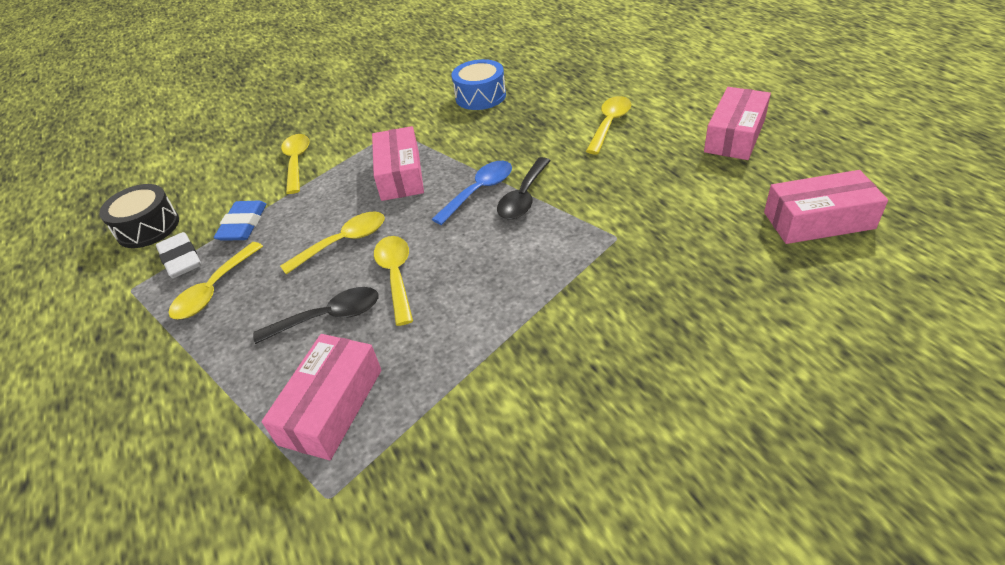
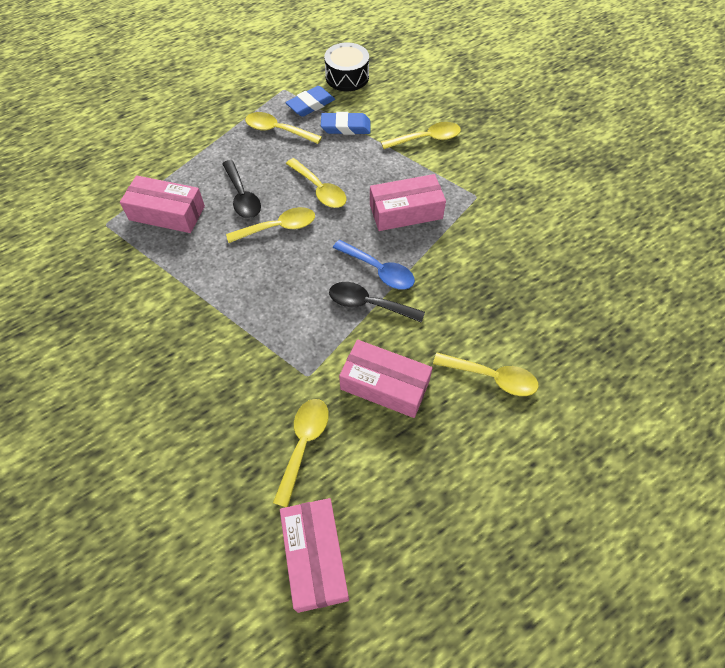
camera: 80 degrees right, 15 degrees up
(181, 259) = (311, 104): white eraser -> blue eraser
(480, 96) = (544, 258): blue drum -> none
(700, 235) = (303, 444): none -> yellow spoon
(734, 135) = (470, 504): pink box -> pink box (385, 385)

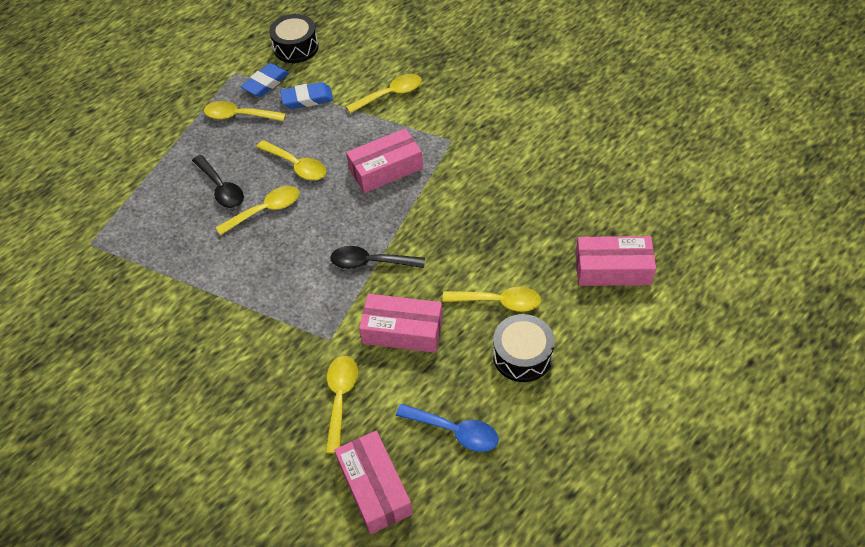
camera: 10 degrees left, 5 degrees down
(167, 213) = (149, 220): pink box -> pink box (612, 269)
(379, 270) = (373, 230): blue spoon -> blue spoon (455, 431)
(505, 444) = (522, 355): none -> black drum

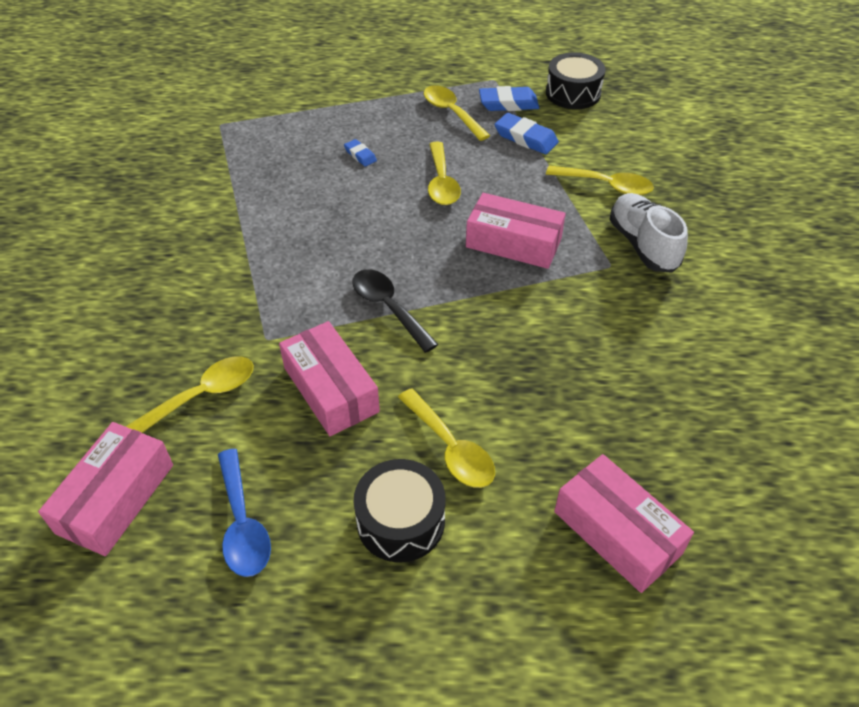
camera: 45 degrees right, 5 degrees down
(221, 188) = (360, 155): black spoon -> blue eraser
(265, 210) = (368, 197): yellow spoon -> none
(451, 115) = (642, 245): none -> white shoe

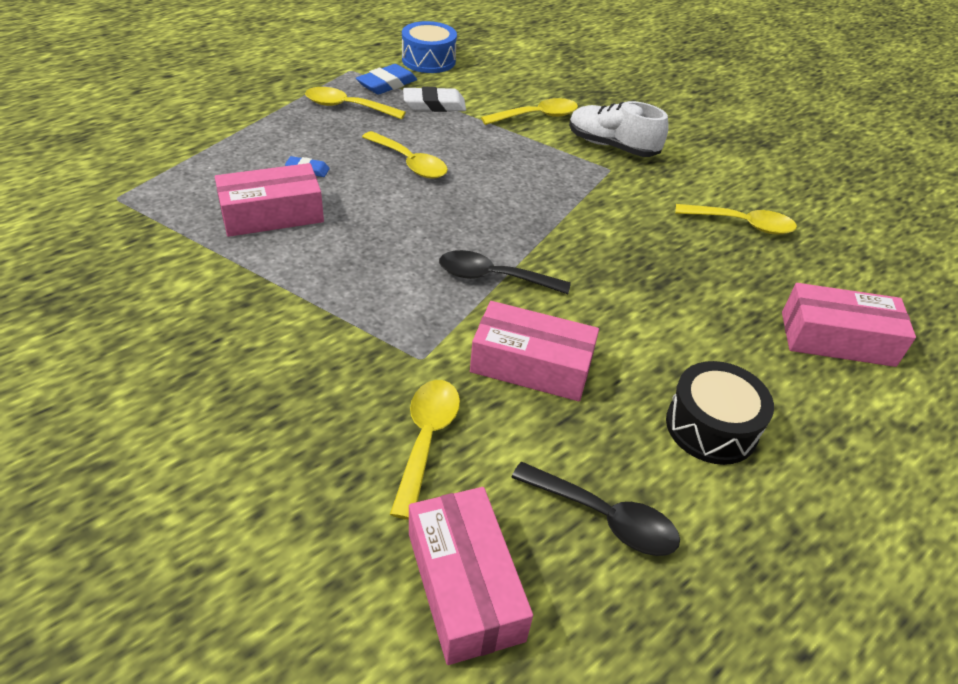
camera: 45 degrees left, 5 degrees down
(243, 524) = (605, 518): blue spoon -> black spoon
(451, 448) = (674, 352): yellow spoon -> yellow spoon (742, 224)
(513, 243) = (524, 183): pink box -> pink box (272, 214)
(525, 138) = (434, 105): blue eraser -> white eraser
(573, 93) = (428, 60): black drum -> blue drum

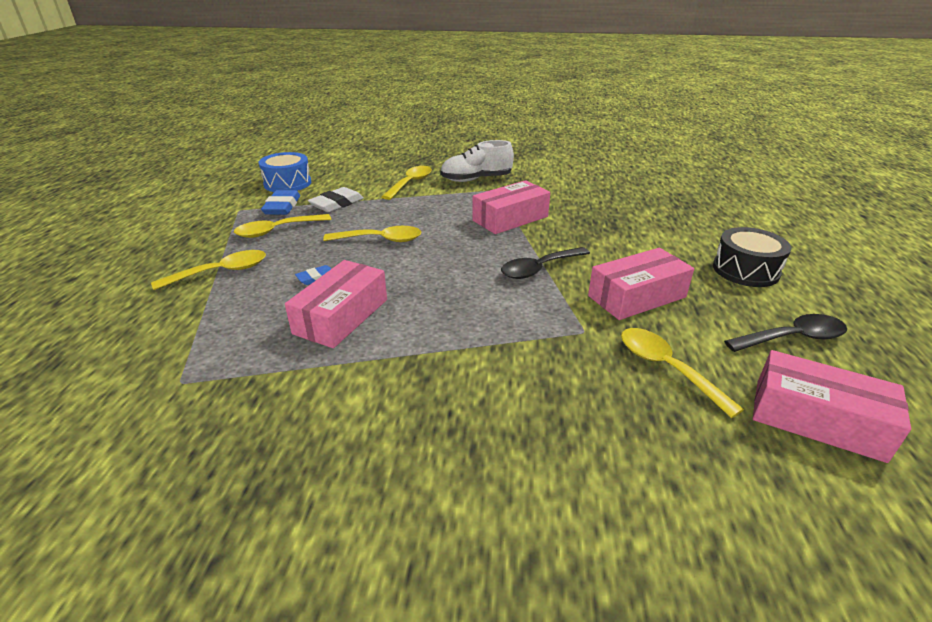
camera: 40 degrees left, 10 degrees down
(742, 224) = (595, 184): yellow spoon -> yellow spoon (221, 272)
(837, 339) = (711, 208): pink box -> pink box (510, 218)

